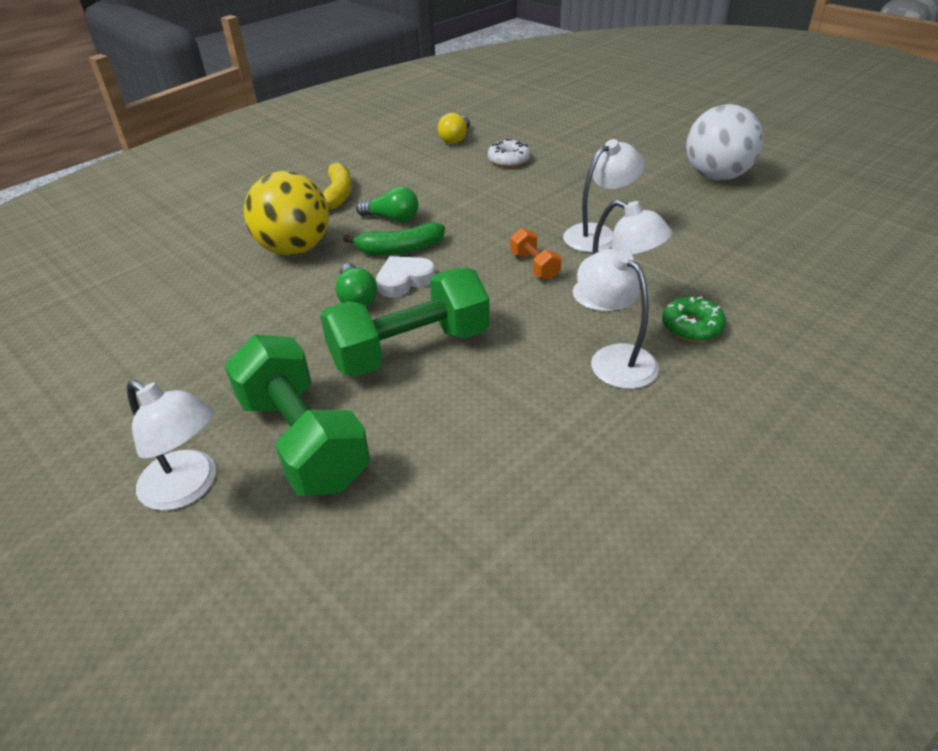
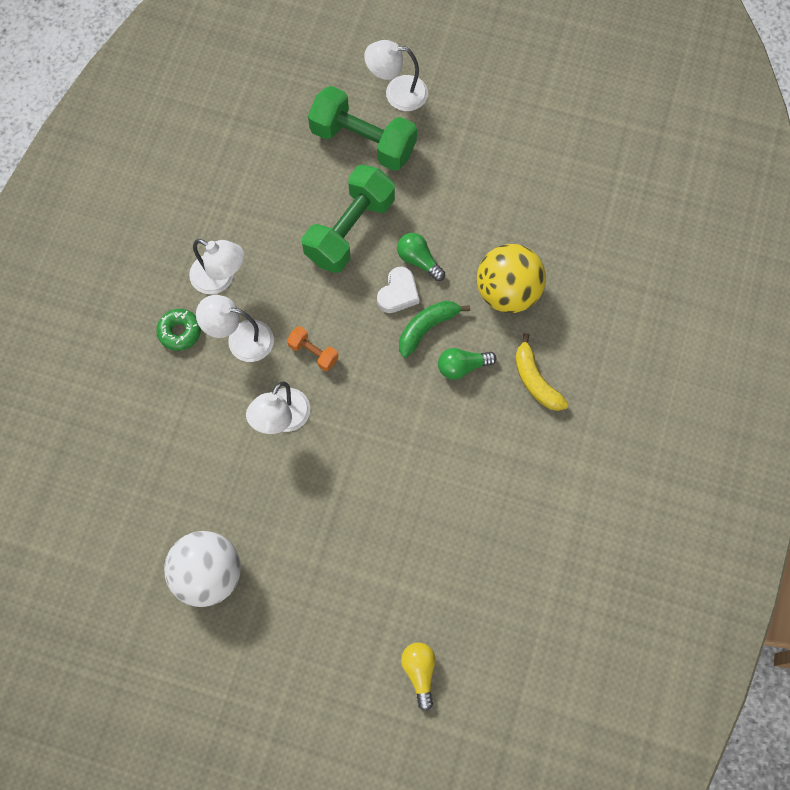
camera: 150 degrees right, 30 degrees up
(455, 138) = (501, 543): yellow light bulb -> yellow light bulb (419, 672)
(509, 160) = (420, 518): white donut -> none

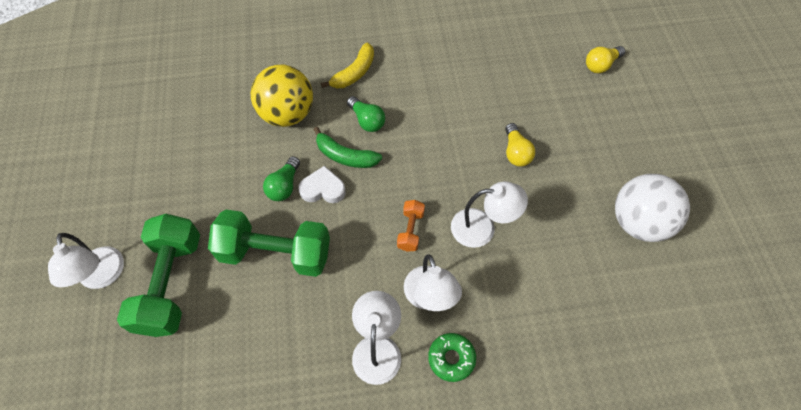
camera: 115 degrees left, 10 degrees down
(349, 499) = (516, 152): none -> yellow light bulb

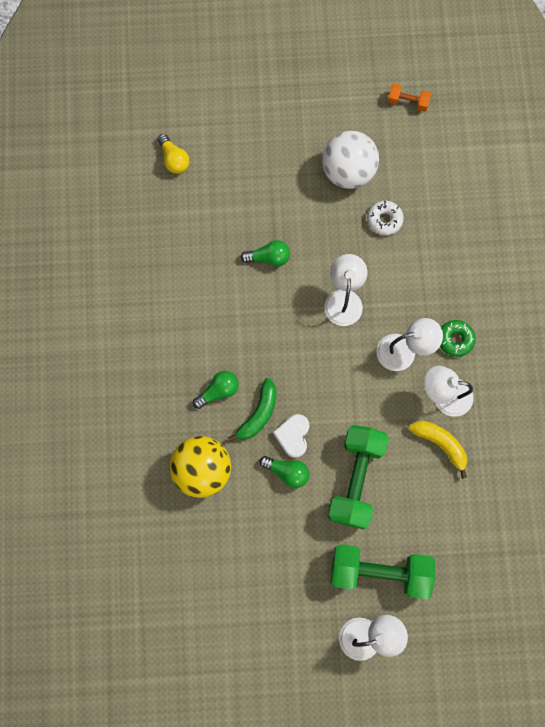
camera: 85 degrees left, 15 degrees up
(354, 73) = (155, 400): yellow banana -> yellow banana (440, 444)
(410, 230) = (342, 360): orange dumbbell -> orange dumbbell (407, 102)
(516, 152) = (268, 258): yellow light bulb -> green light bulb
(589, 265) = (384, 220): none -> white donut

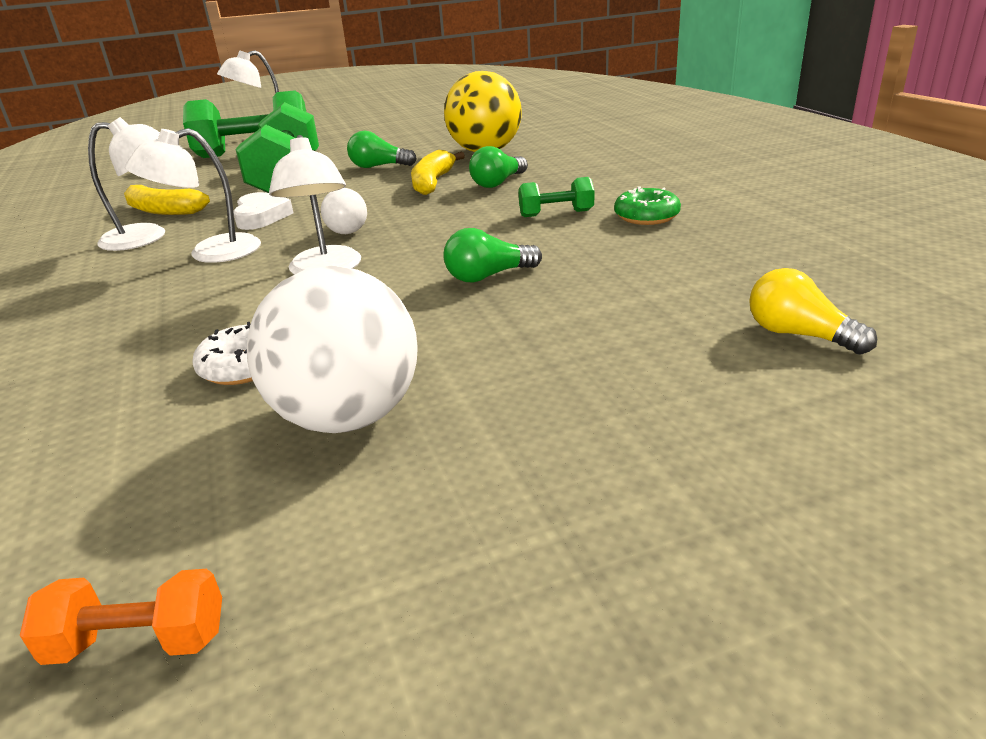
camera: 165 degrees right, 45 degrees down
(206, 320) = (556, 214): none -> green dumbbell
(258, 414) = (433, 182): green banana -> yellow banana
(293, 436) = (378, 181): white heart -> white heart (261, 217)
(324, 355) = (350, 227): none -> white light bulb
(455, 339) = (111, 277): green donut -> green donut (646, 216)

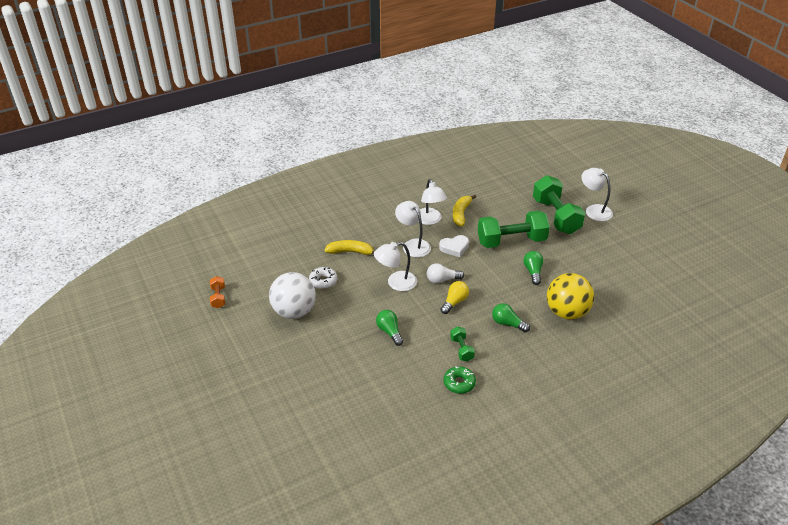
camera: 80 degrees right, 10 degrees up
(433, 182) = (507, 298): yellow banana -> yellow banana (350, 252)
(798, 335) = (338, 422): yellow light bulb -> yellow light bulb (454, 302)

